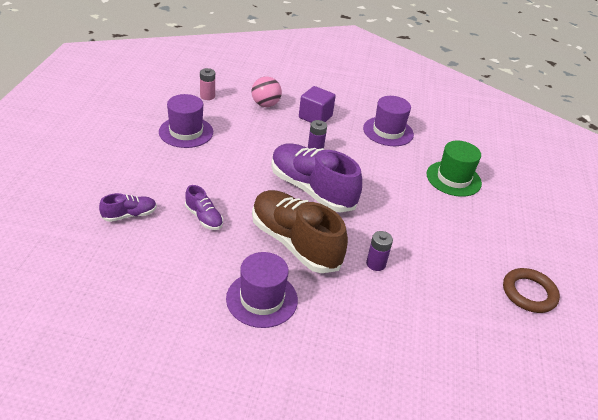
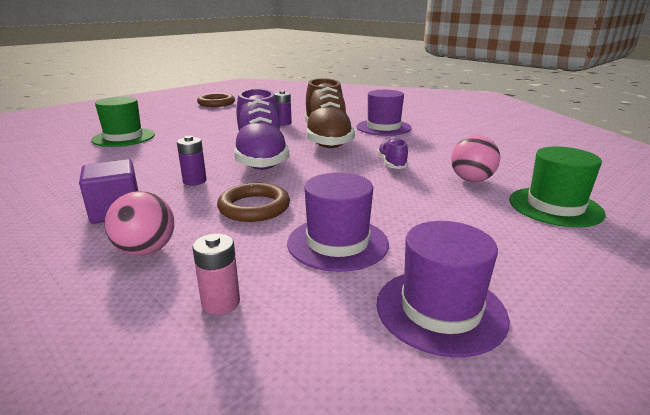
camera: 140 degrees left, 15 degrees down
(65, 200) = (555, 207): none -> green hat
(129, 215) = (471, 180): purple shoe -> pink ball
(252, 140) = (254, 207): none -> brown ring
(388, 131) = (76, 175): purple hat -> purple hat (440, 310)

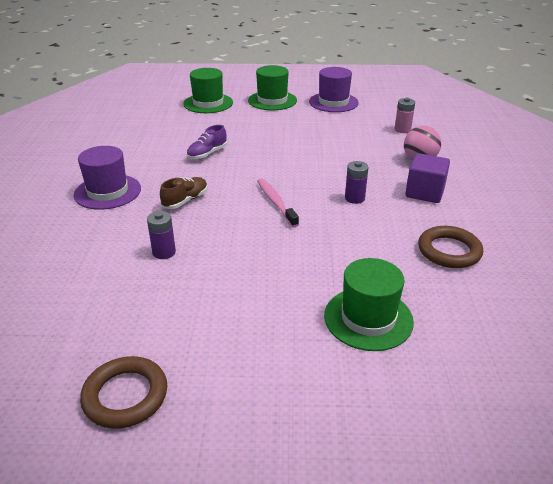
camera: 135 degrees left, 10 degrees up
(254, 207) = (342, 161): brown ring -> brown ring (449, 251)
(261, 157) = (276, 202): purple shoe -> pink toothbrush
(327, 139) = (185, 200): brown shoe -> brown shoe, size x0.46
(337, 243) = (330, 129): purple hat -> none
(471, 180) = (199, 126): pink ball -> none
(519, 254) = (272, 100): none -> green hat

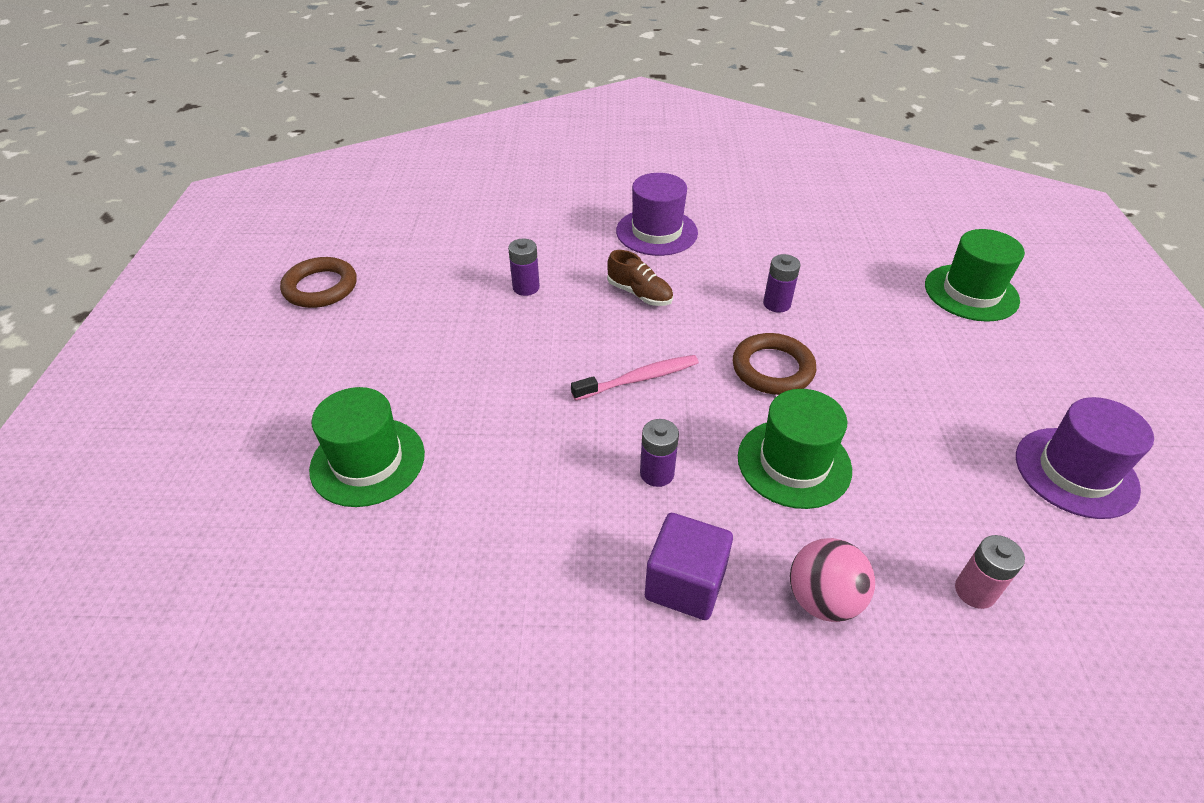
camera: 90 degrees right, 10 degrees up
(207, 154) = (776, 304): purple shoe -> purple battery
(272, 100) = (1030, 374): green hat -> green hat (794, 463)
(449, 251) = (496, 584): brown ring -> brown ring (772, 369)

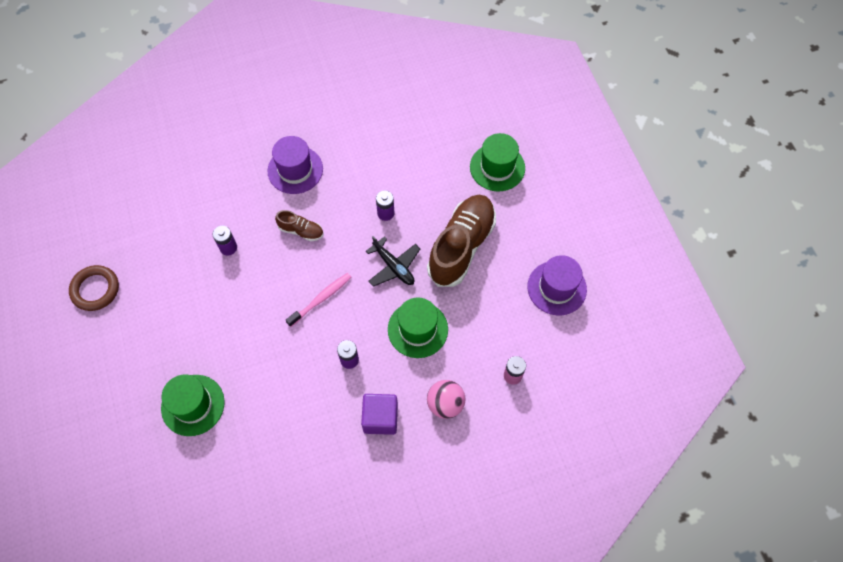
camera: 20 degrees left, 20 degrees up
(772, 369) = (394, 266): brown ring -> black plane
(896, 371) = (461, 246): none -> brown shoe

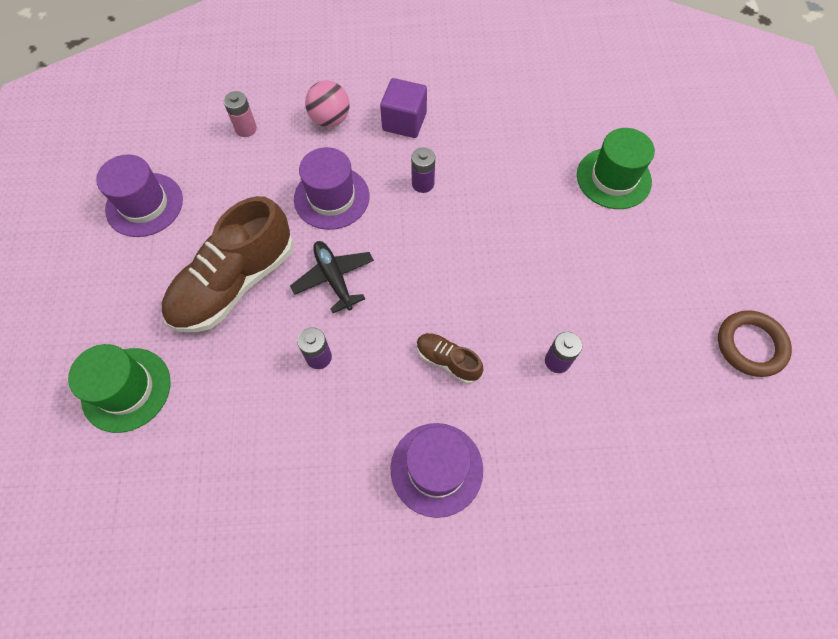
camera: 165 degrees left, 0 degrees up
(321, 299) = (440, 260): pink toothbrush -> none
(417, 329) = (331, 197): green hat -> purple hat

